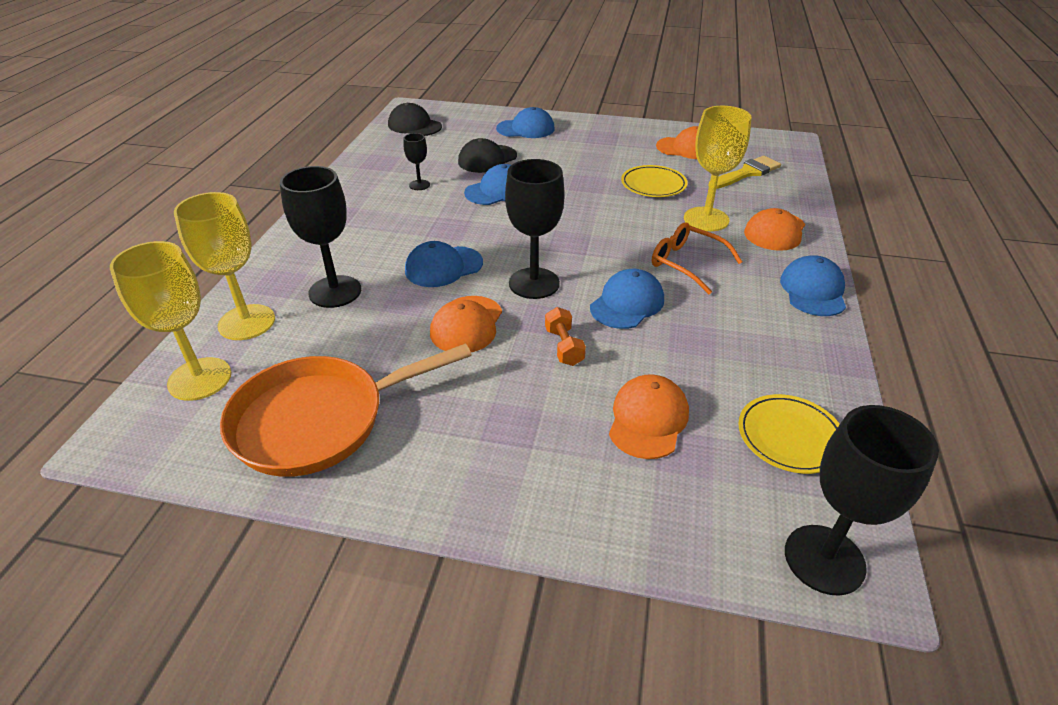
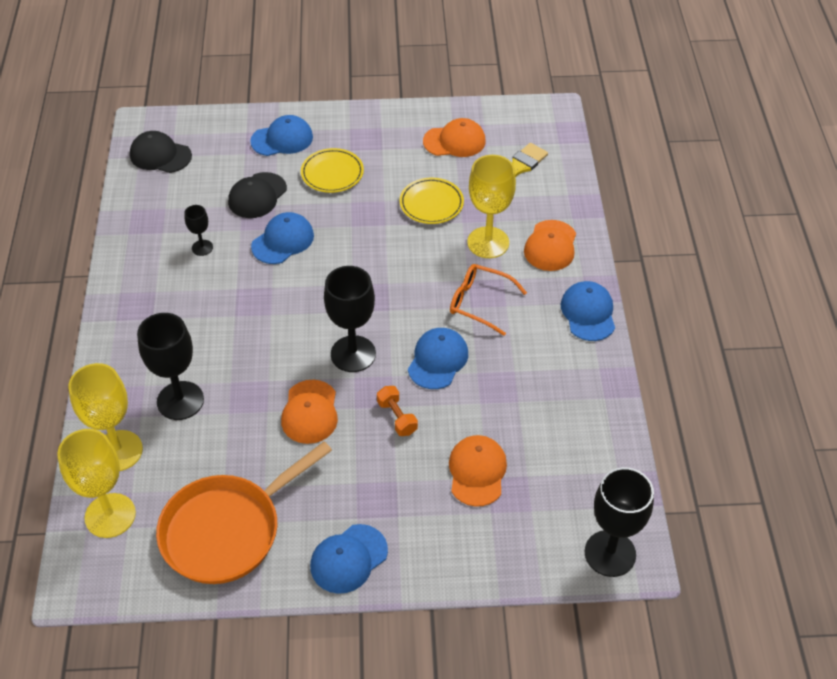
camera: 15 degrees left, 10 degrees up
(443, 267) = (266, 351): blue cap -> blue cap (348, 559)
(789, 437) = (581, 463): yellow plate -> yellow plate (332, 173)

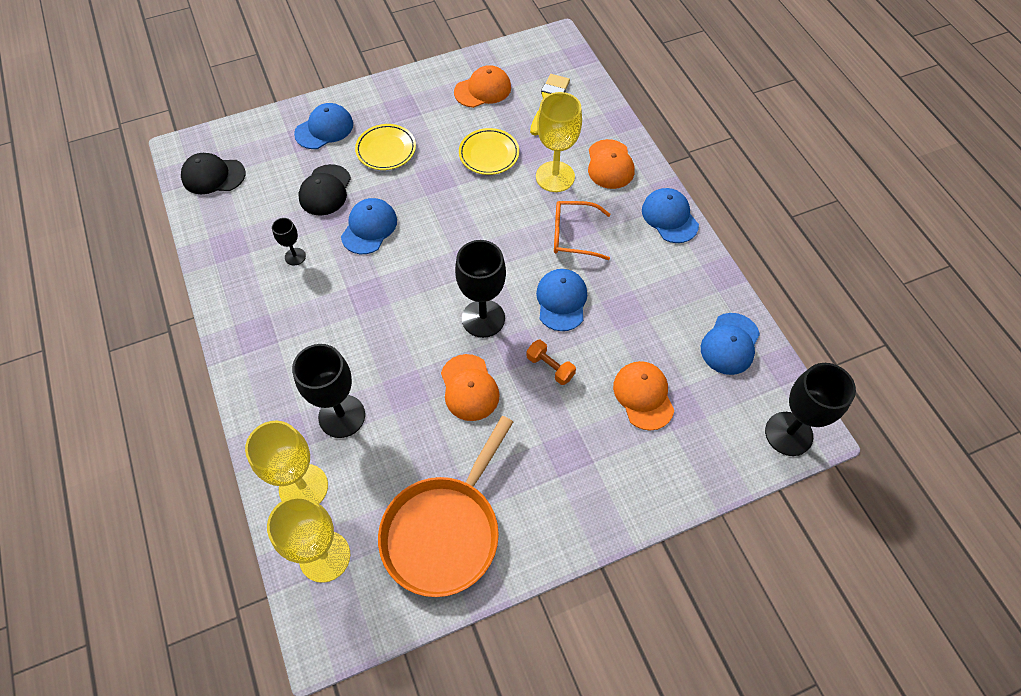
camera: 20 degrees left, 10 degrees up
(348, 559) = (568, 519): blue cap -> blue cap (730, 344)

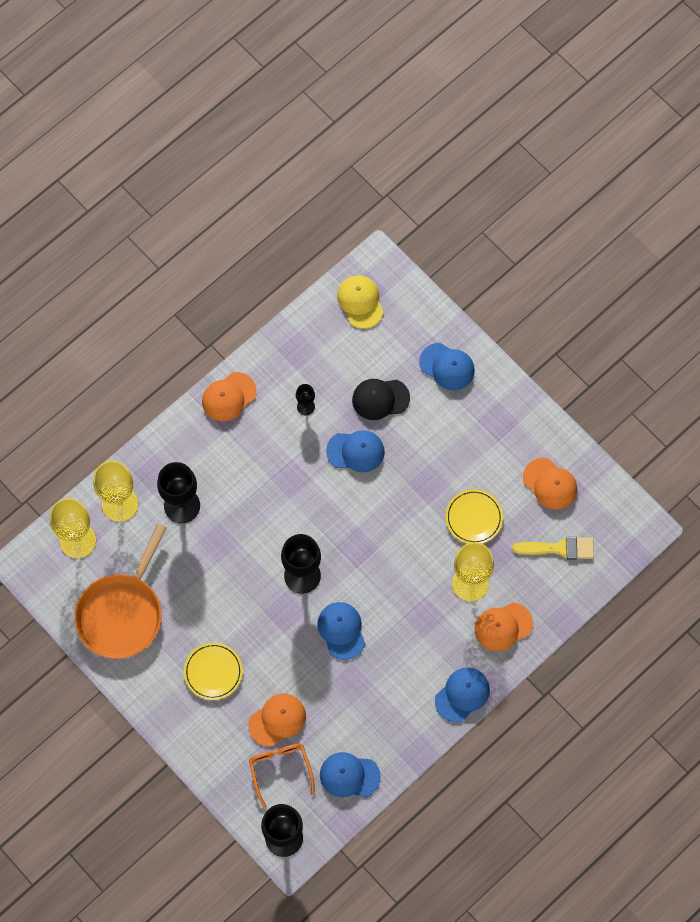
camera: 70 degrees right, 10 degrees up
(213, 176) = (360, 302): black cap -> yellow cap
(386, 149) = (444, 429): yellow plate -> yellow plate (213, 672)
(445, 530) = (122, 612): orange pan -> orange pan turned 75 degrees counterclockwise
(469, 388) = (237, 588): orange cap -> orange cap (229, 397)
(550, 367) = (277, 642): orange dumbbell -> none
(561, 301) = (341, 631): blue cap -> blue cap turned 90 degrees counterclockwise
(573, 235) = (411, 619): orange glasses -> orange glasses (280, 769)

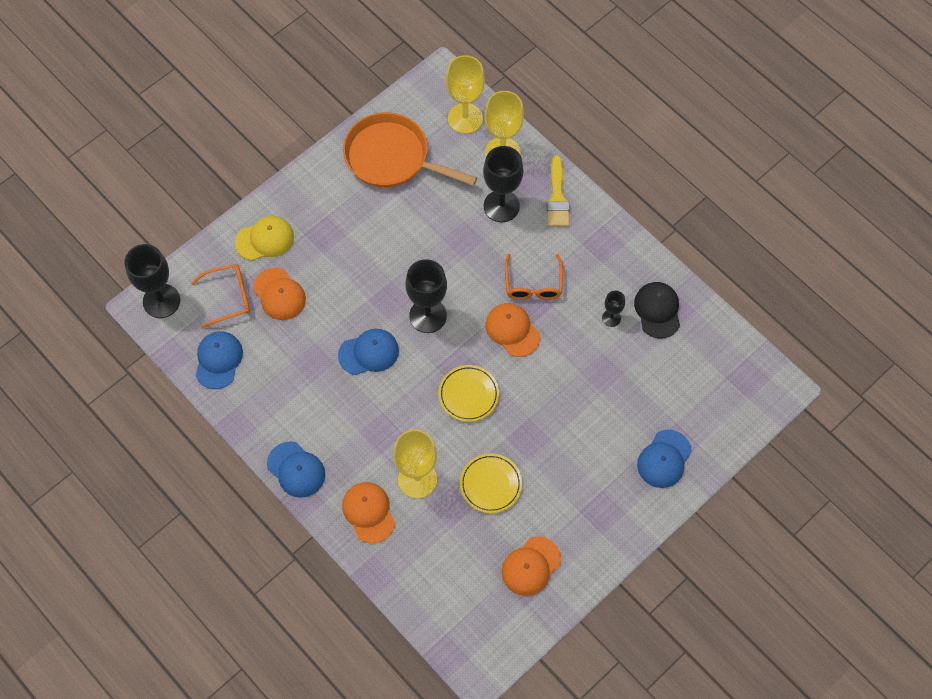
camera: 90 degrees right, 5 degrees down
(213, 672) = (330, 237): yellow plate -> yellow plate (468, 394)
(229, 397) = (619, 246): orange cap -> orange cap (512, 330)
(269, 477) = (533, 284): none -> orange glasses
(355, 451) = (563, 366): blue cap -> none
(360, 302) = (733, 371): yellow cap -> yellow cap (265, 239)
(380, 399) = (623, 391): black cap -> black cap (657, 310)
(559, 548) = (456, 574): yellow brush -> yellow brush (557, 197)

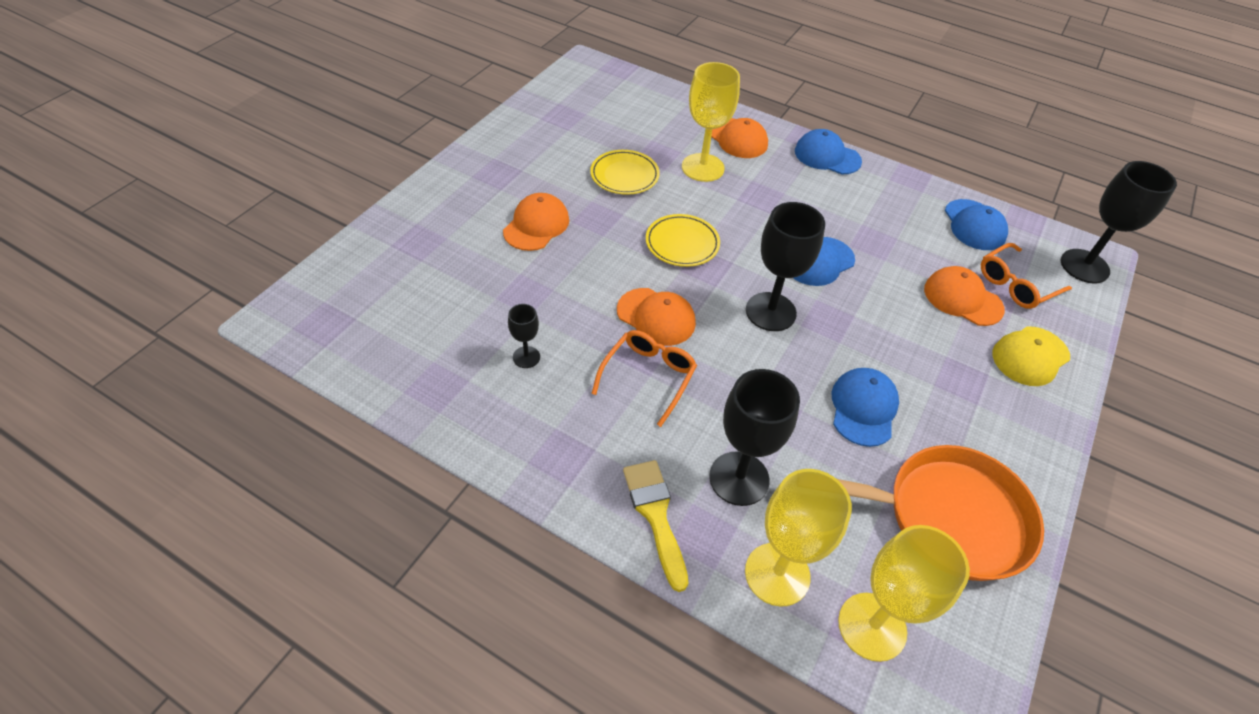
camera: 160 degrees right, 15 degrees down
(531, 566) = (561, 127): orange cap -> orange cap (536, 225)
(533, 284) = (648, 376): orange glasses -> orange glasses turned 45 degrees clockwise
(657, 310) = (460, 380): black cap -> none
(664, 459) = (432, 225): blue cap -> blue cap (863, 408)

